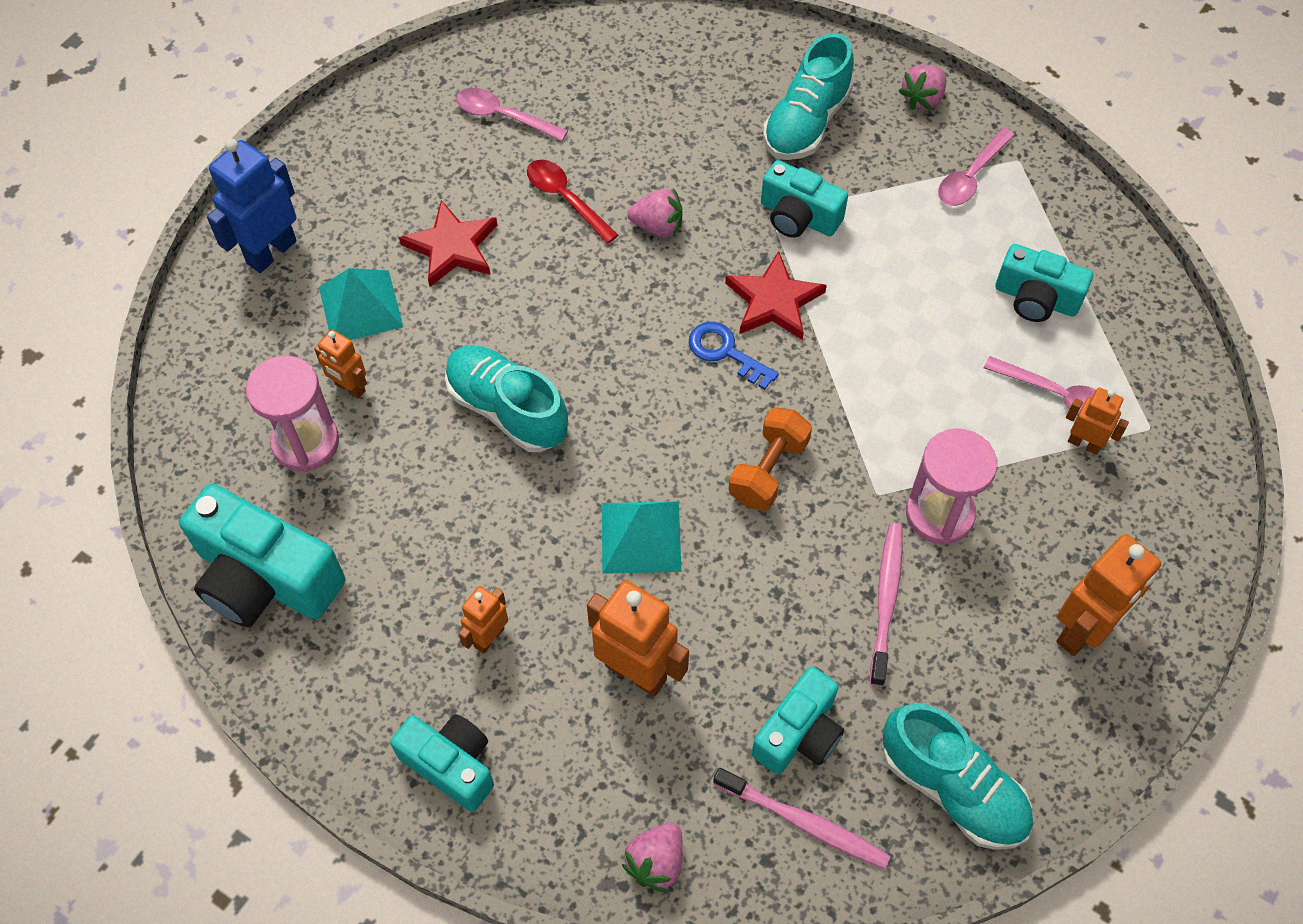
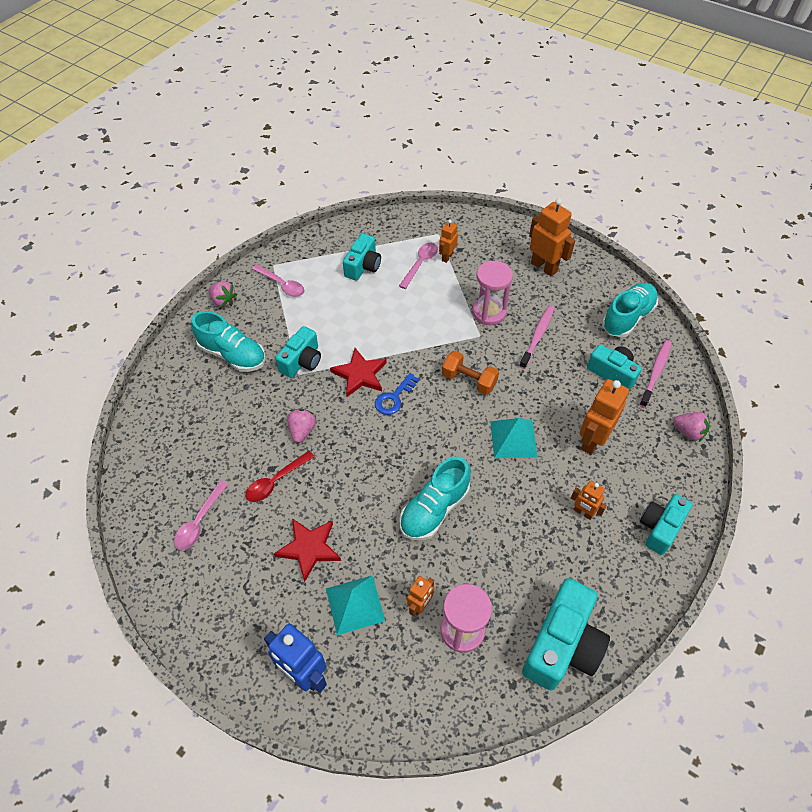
camera: 90 degrees left, 5 degrees down
(886, 600) = (538, 335): pink toothbrush -> pink toothbrush turned 105 degrees clockwise

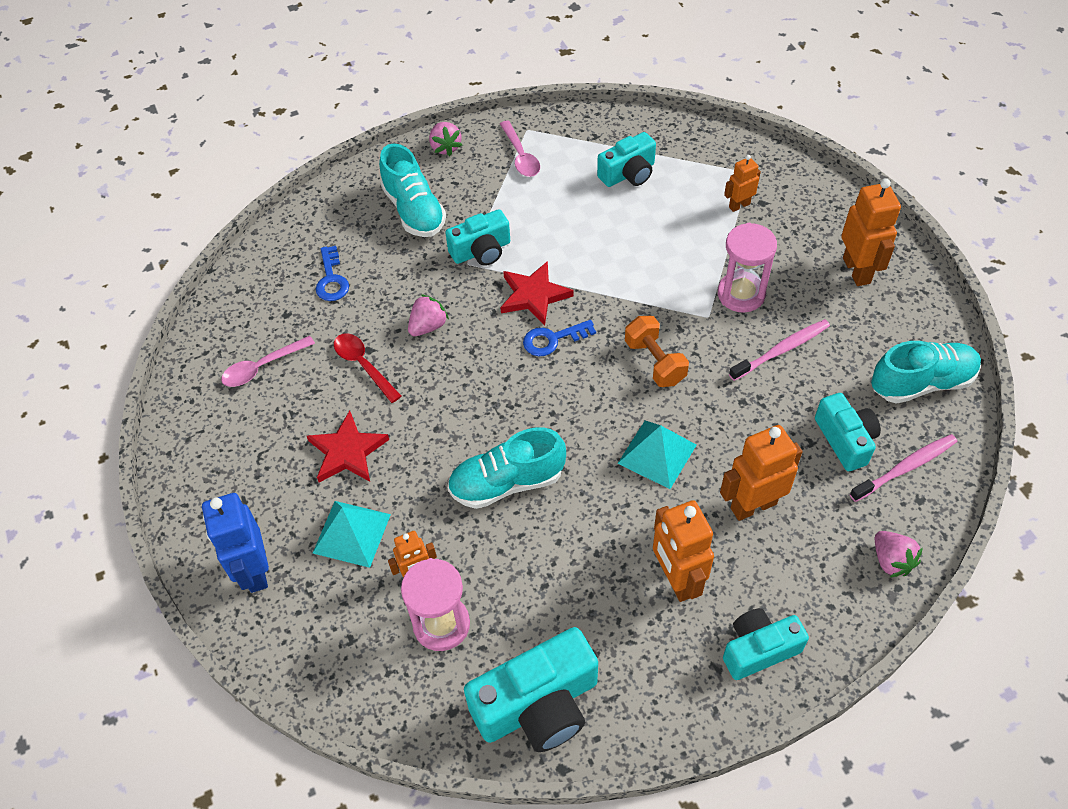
camera: 35 degrees right, 0 degrees up
(206, 431) = (331, 279): none -> blue key
(276, 481) = (363, 365): red spoon -> red spoon turned 60 degrees clockwise
(420, 264) = (699, 200): pink spoon -> none
(583, 512) = (676, 580): orange robot -> orange robot, size x1.77

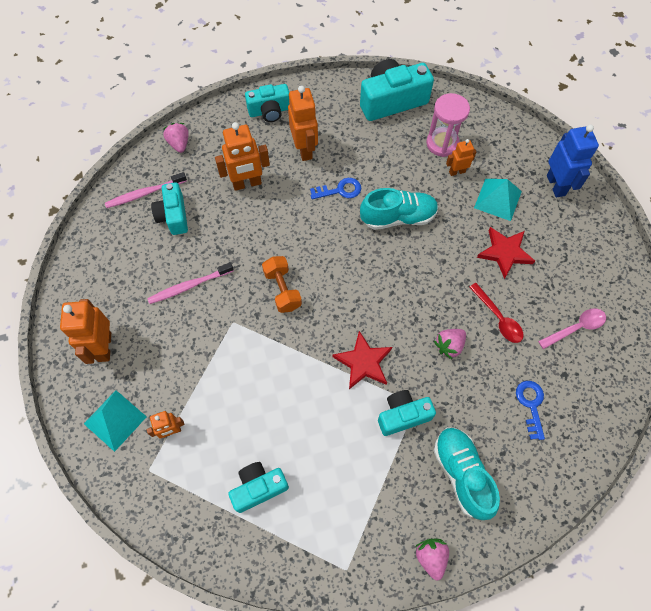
camera: 175 degrees left, 10 degrees up
(520, 156) = (357, 530): pink spoon -> none
(553, 339) = (353, 319): blue key -> blue key (339, 190)
(657, 454) = (297, 223): turquoise pyramid -> turquoise pyramid (115, 420)
(741, 294) = (201, 338): pink hourglass -> none
(921, 383) = (105, 247): turquoise shoe -> none

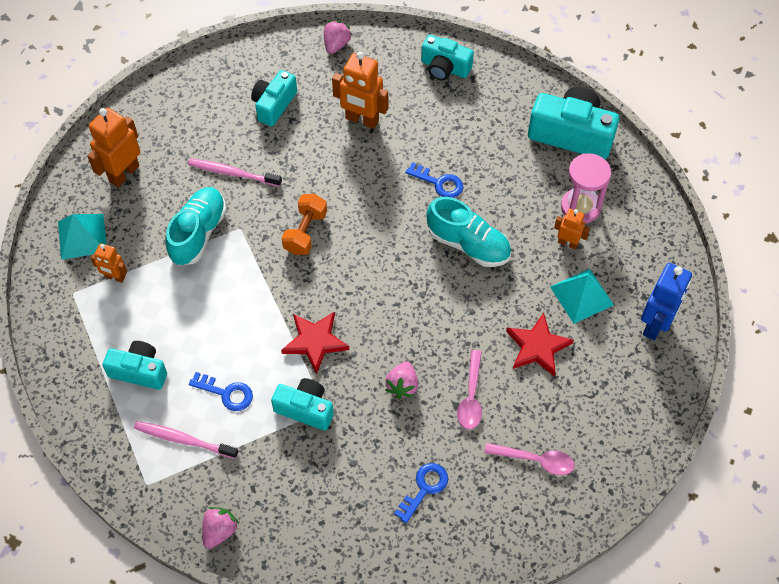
camera: 40 degrees right, 5 degrees down
(144, 194) = (267, 69): pink toothbrush -> pink toothbrush (183, 439)
(304, 149) = (443, 124): orange robot -> none
(337, 450) = (226, 393): none -> blue key
(449, 346) = (402, 385): pink strawberry -> pink strawberry turned 75 degrees counterclockwise
(461, 474) = (308, 492): turquoise shoe -> turquoise shoe (198, 233)
(498, 318) = (471, 397): red spoon -> pink spoon

